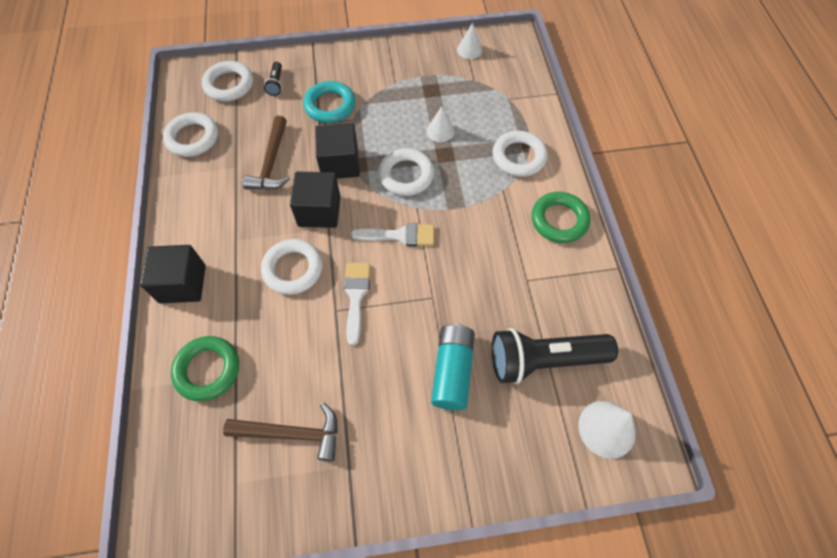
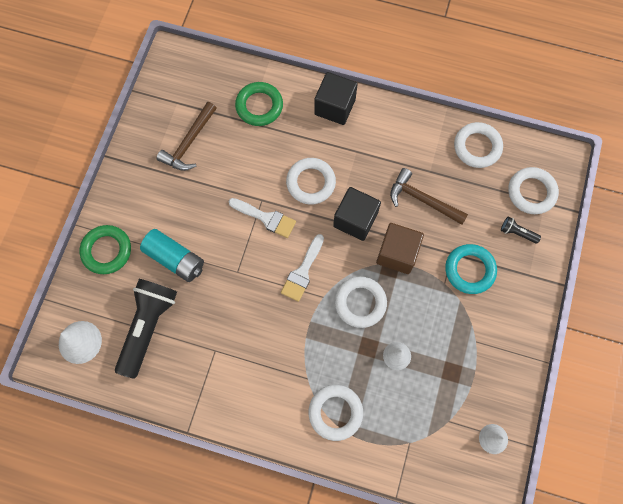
camera: 115 degrees right, 10 degrees up
(340, 164) = (397, 253): black cube -> brown cube
(559, 220) = (254, 410): green ring -> green ring (107, 251)

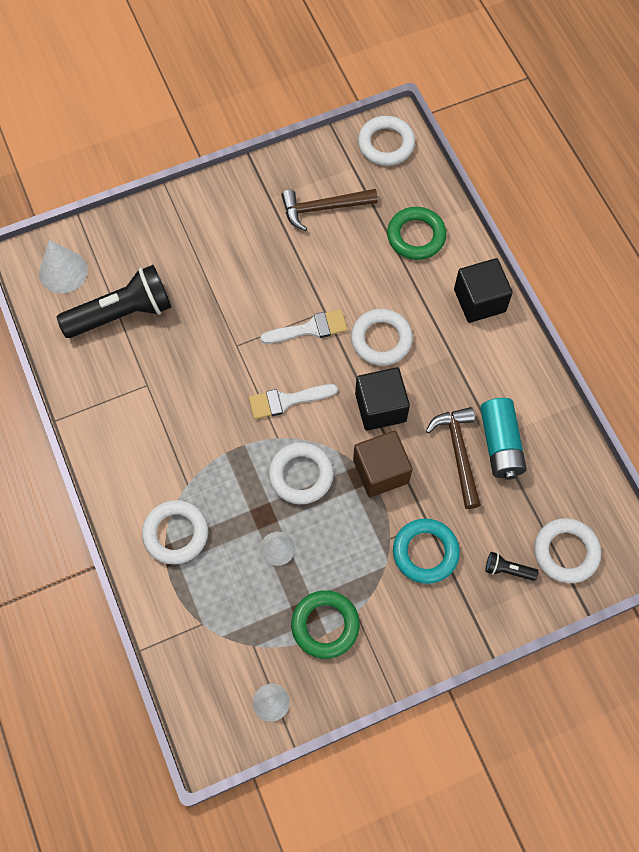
camera: 50 degrees right, 5 degrees down
(107, 251) = (162, 226): green ring -> green ring (325, 625)
(175, 259) = (203, 285): turquoise battery -> turquoise battery (500, 444)
(266, 218) = (310, 329): white brush -> white brush turned 90 degrees counterclockwise
(477, 147) = (565, 462): white ring -> white ring (386, 144)
(517, 233) = (508, 570): black flashlight -> black flashlight turned 60 degrees counterclockwise

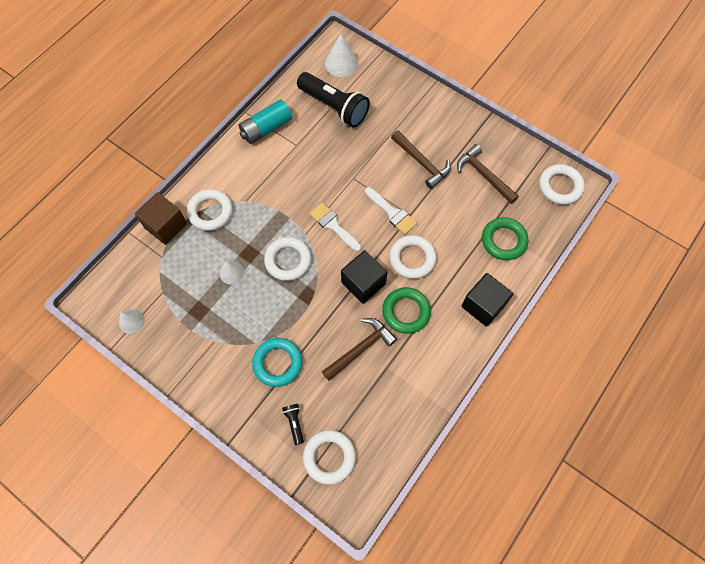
camera: 60 degrees right, 0 degrees up
(265, 262) = (421, 163): none -> brown hammer
(325, 625) = (196, 327): green ring -> green ring (406, 312)
(381, 471) = (318, 306): brown cube -> brown cube (166, 226)
(500, 444) = (383, 373): turquoise battery -> turquoise battery (266, 128)

